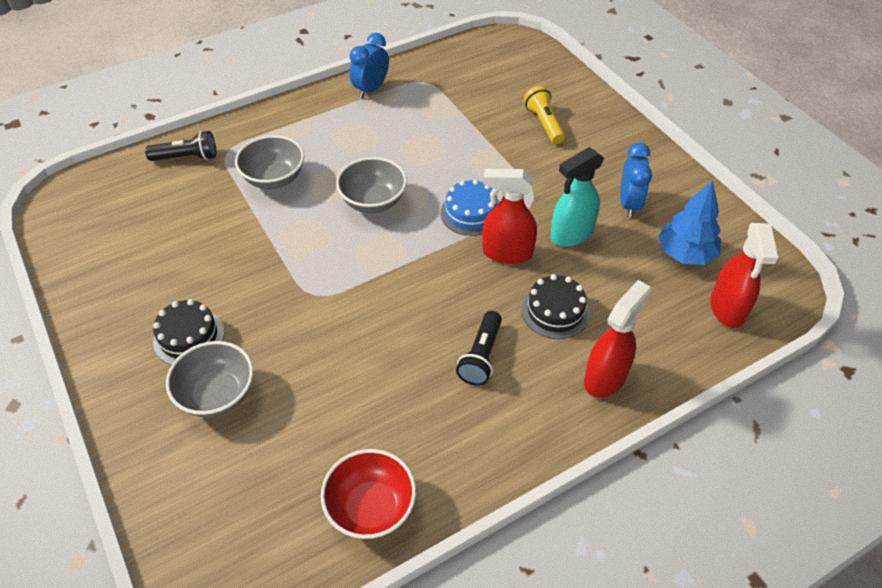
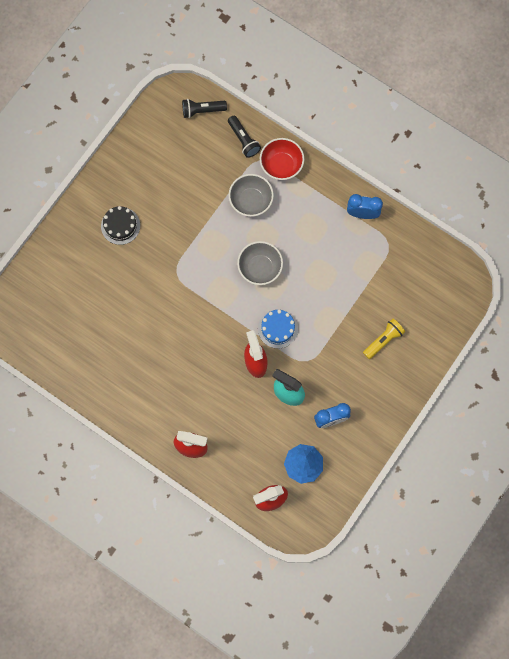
camera: 65 degrees right, 25 degrees up
(217, 394) = (94, 261): grey bowl -> none
(371, 508) = (69, 364): red bowl -> red bowl (281, 165)
(481, 356) = (176, 378): black flashlight -> black flashlight (202, 110)
(555, 311) = (224, 405): black cake -> none

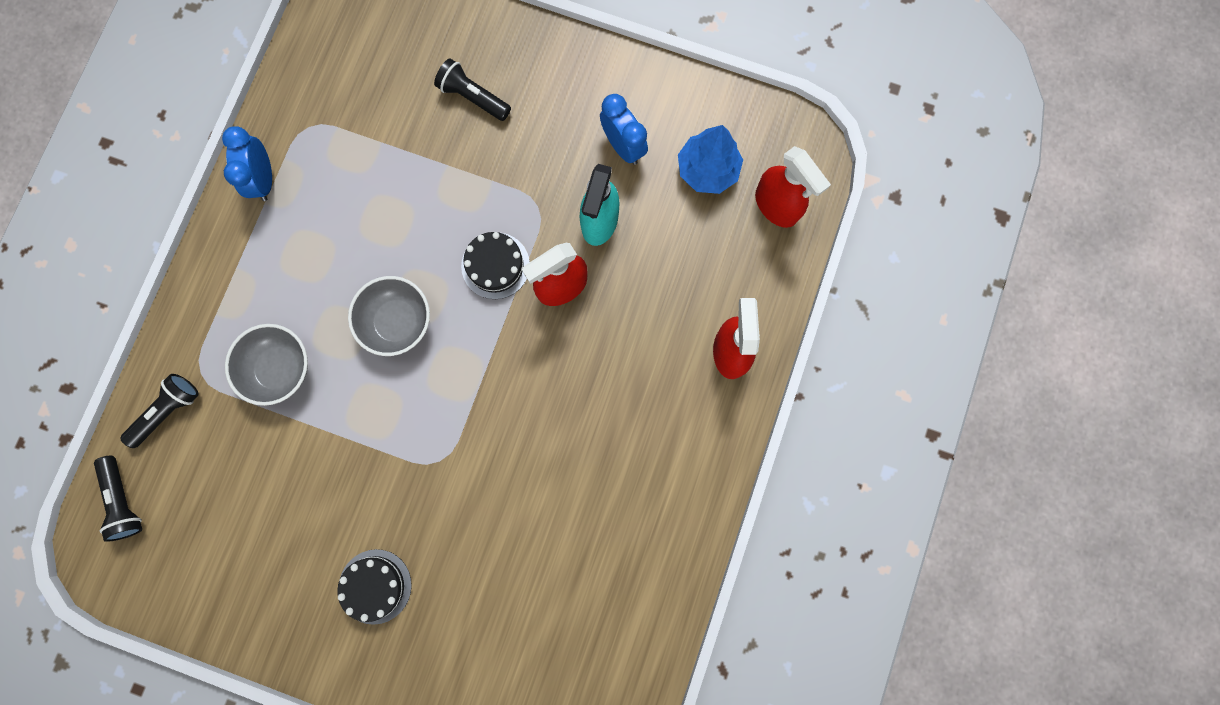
camera: 105 degrees left, 5 degrees up
(277, 328) = (495, 265): blue cake -> black cake
(281, 165) = (203, 333): red bowl -> none
(383, 340) = (473, 97): yellow flashlight -> black flashlight

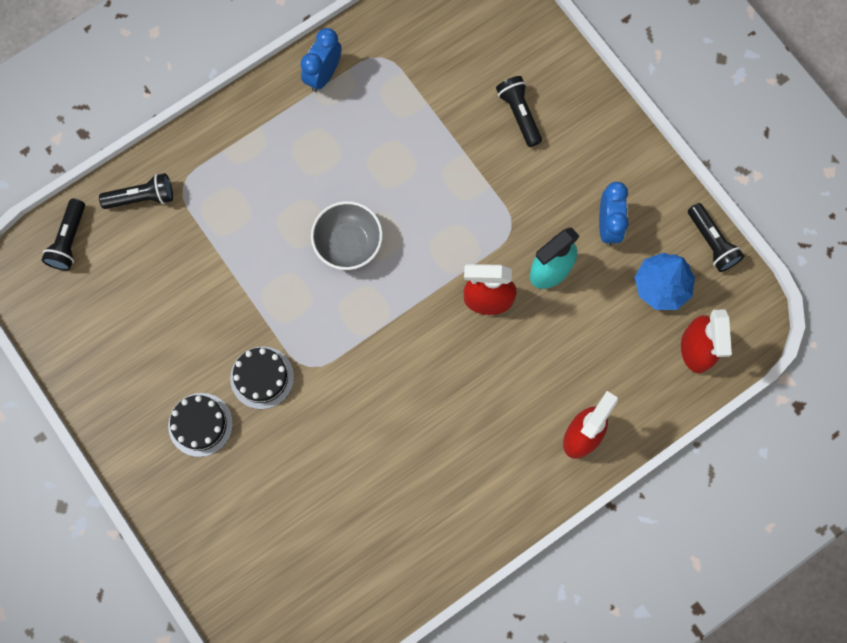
camera: 35 degrees right, 5 degrees down
(280, 368) = (241, 220): grey bowl -> none
(495, 265) = (449, 251): black cake -> black cake (262, 377)
(724, 101) = (711, 242): none -> black flashlight

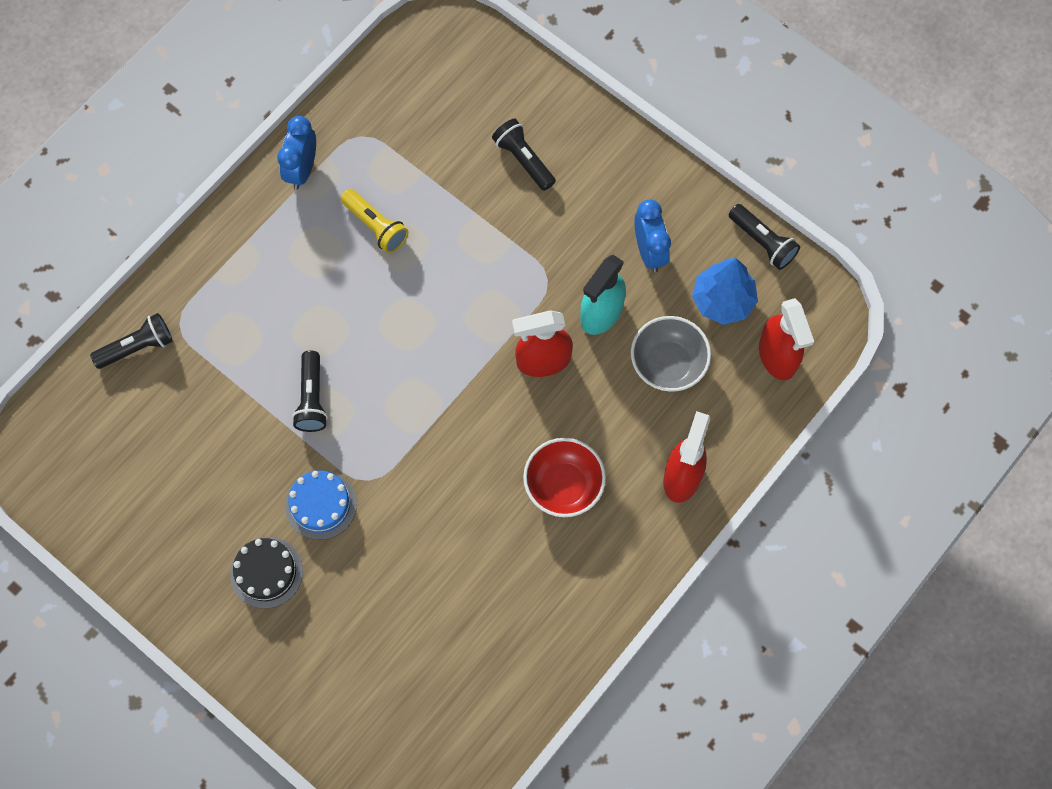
camera: 15 degrees left, 5 degrees down
(69, 240) = (68, 413): black flashlight -> black flashlight (312, 398)
(262, 377) = (321, 505): black cake -> blue cake
(348, 243) = (377, 339): grey bowl -> grey bowl (668, 364)
(374, 142) = (375, 226): none -> yellow flashlight
(476, 416) = (563, 486): none -> red bowl

